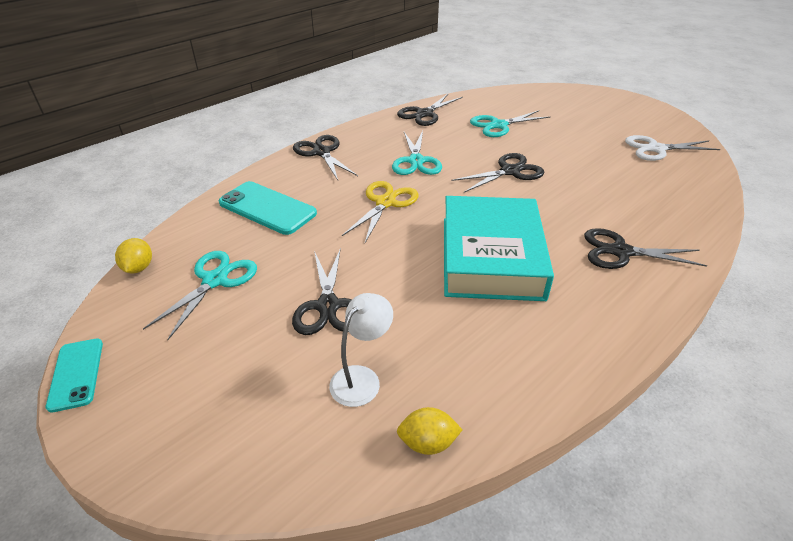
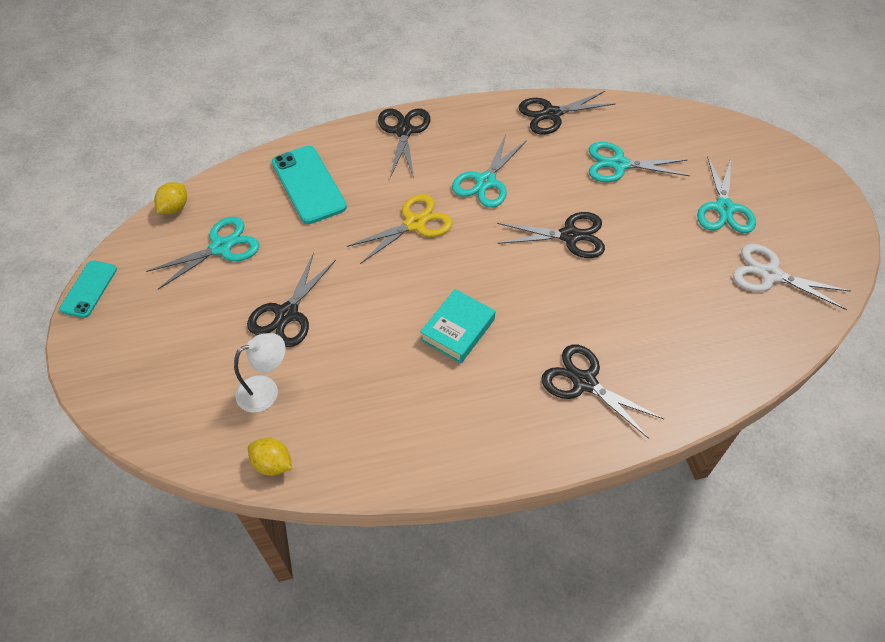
camera: 30 degrees right, 15 degrees up
(491, 257) = (458, 330): turquoise book -> turquoise book, size x0.51
(589, 126) = (724, 208): none -> turquoise scissors

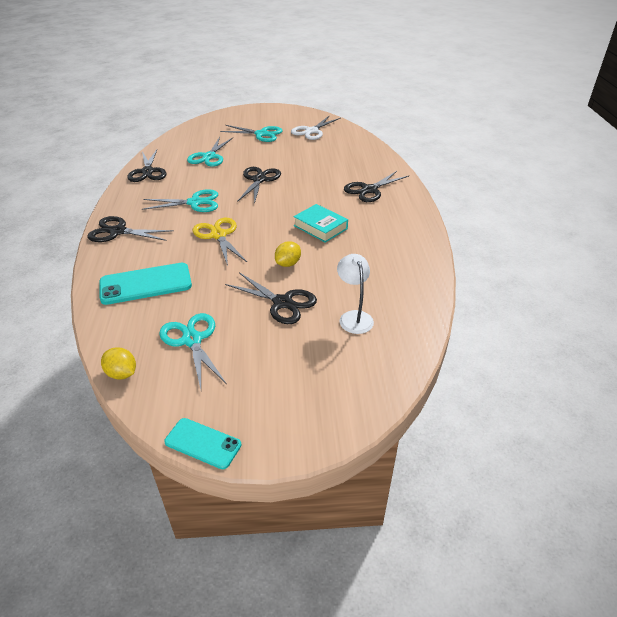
camera: 80 degrees left, 15 degrees down
(272, 464) = (418, 316): yellow lemon -> yellow lemon (288, 264)
(486, 181) = (195, 203): turquoise scissors -> turquoise scissors turned 45 degrees counterclockwise

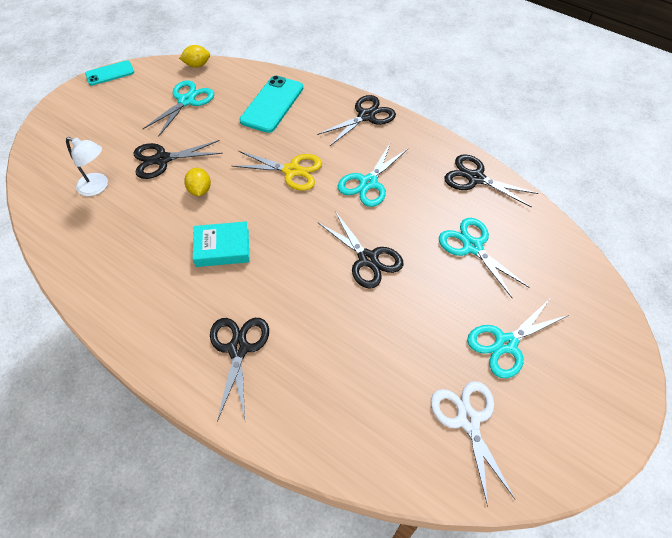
camera: 130 degrees right, 15 degrees up
(192, 340) = (186, 101): turquoise scissors -> turquoise scissors turned 75 degrees counterclockwise

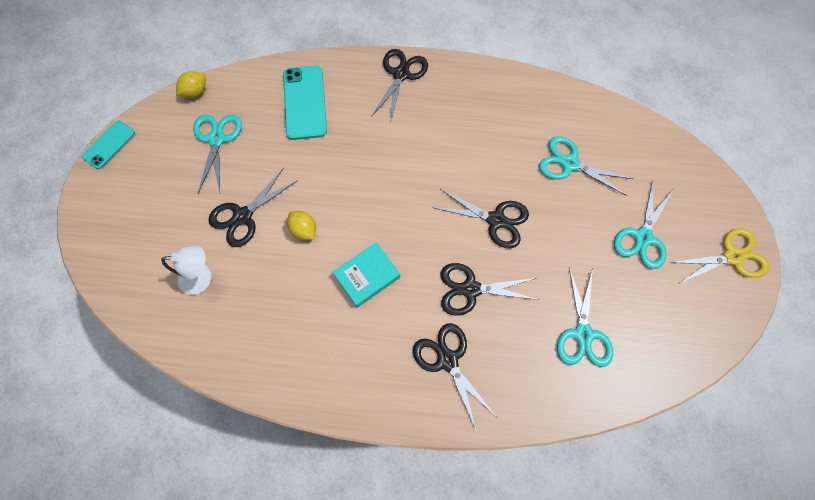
camera: 30 degrees left, 15 degrees up
(292, 171) = (373, 166): yellow scissors -> yellow scissors (732, 257)
(368, 183) = (448, 145): turquoise scissors -> turquoise scissors (583, 334)
(468, 420) = (653, 316): white scissors -> none
(475, 178) = (533, 95): black scissors -> black scissors (471, 289)

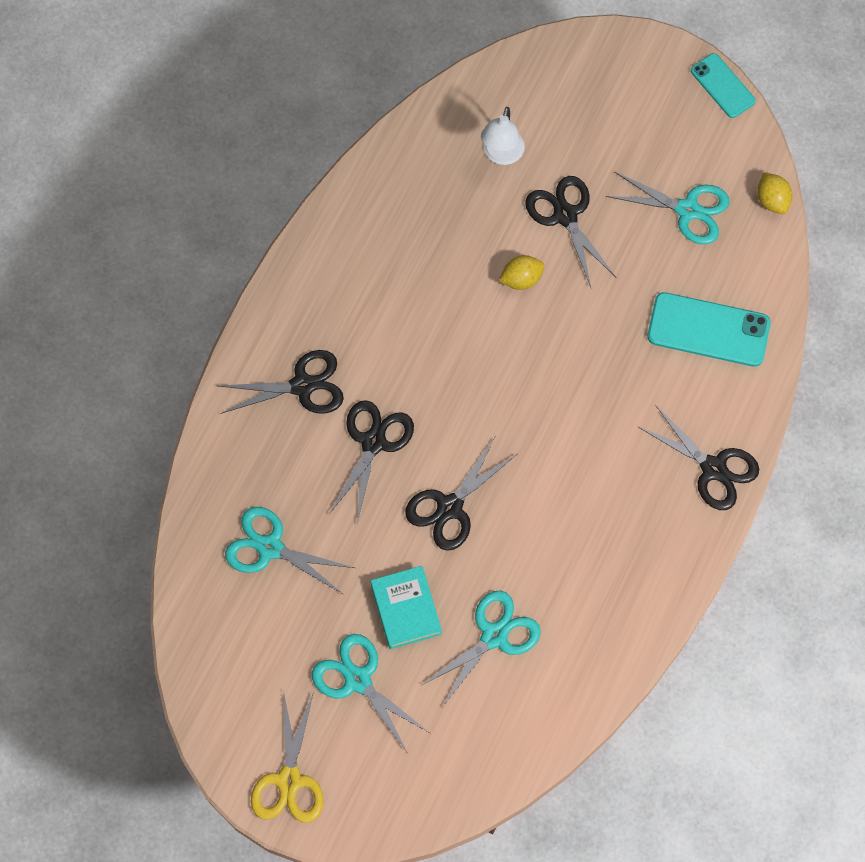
camera: 110 degrees right, 0 degrees up
(367, 276) = (434, 332): turquoise book -> turquoise book (406, 609)

